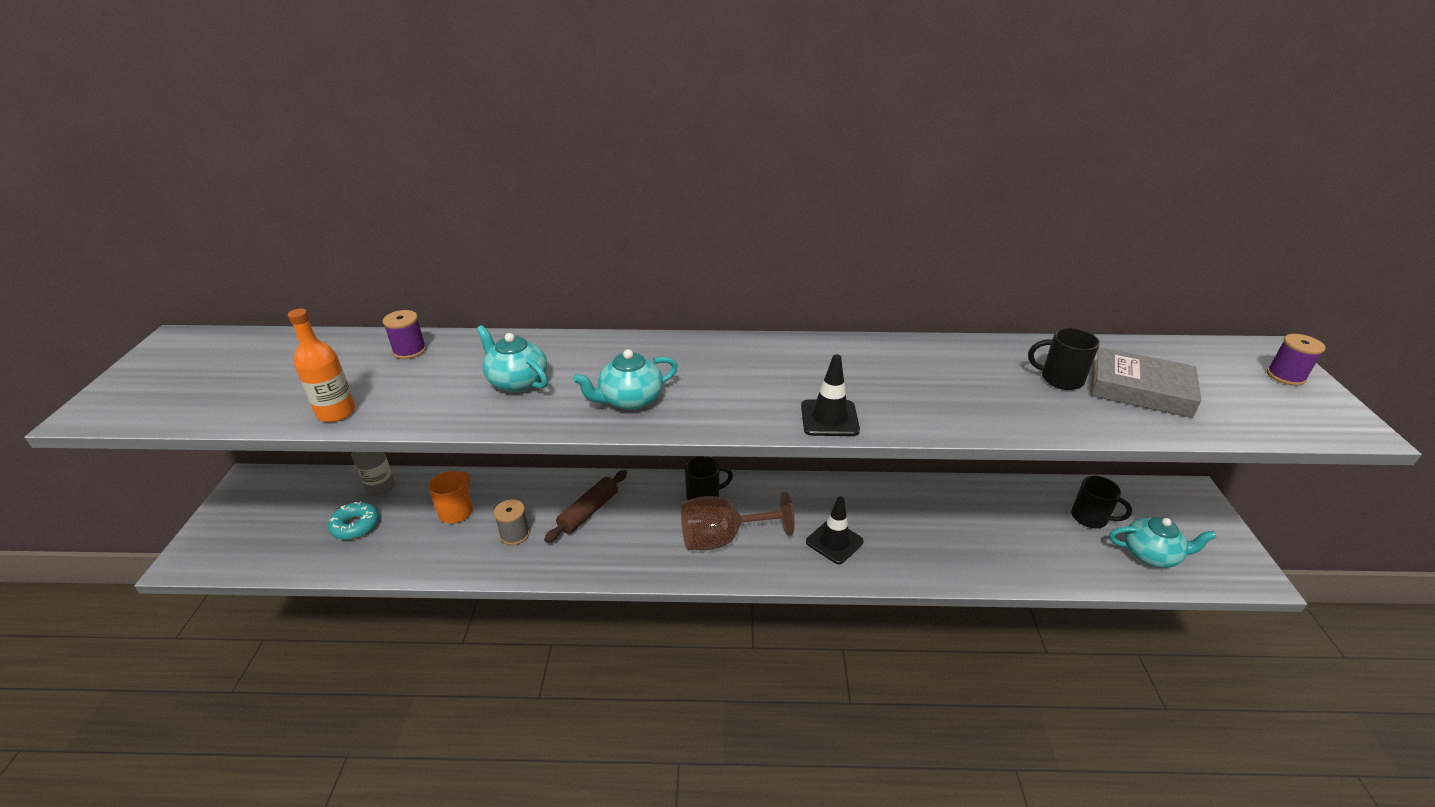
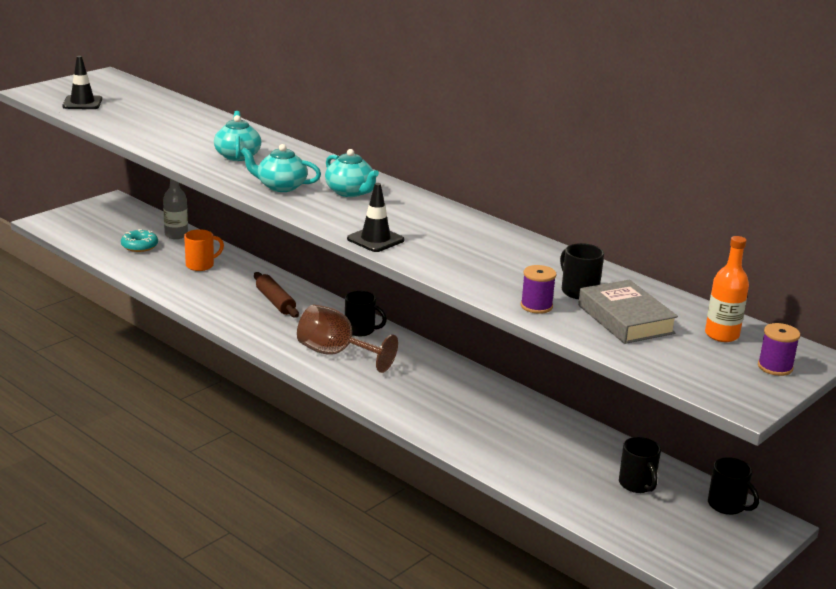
camera: 40 degrees right, 10 degrees down
(336, 412) = (130, 133): orange bottle -> orange bottle (721, 335)
(409, 350) = (207, 122): purple spool -> purple spool (536, 306)
(515, 534) = (216, 291): grey spool -> none
(589, 511) = (275, 302): brown rolling pin -> brown rolling pin turned 75 degrees clockwise
(834, 542) = (407, 392): black traffic cone -> black traffic cone (82, 103)
(1151, 554) = (644, 524): turquoise teapot -> turquoise teapot (350, 192)
(1153, 496) = (727, 505): none -> black mug

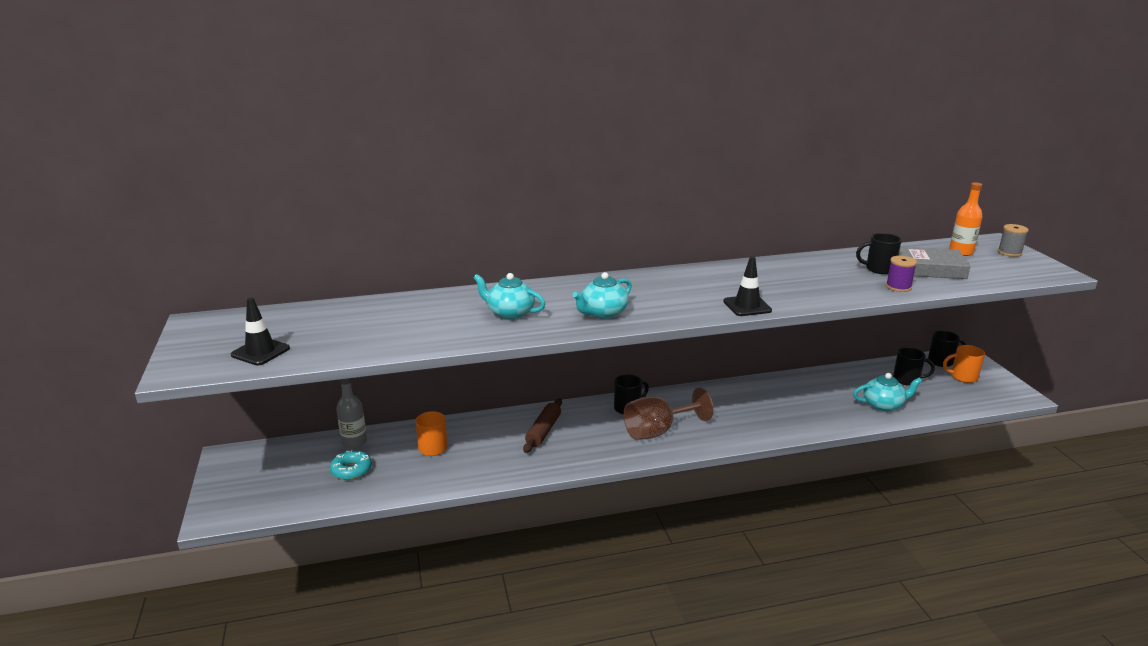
camera: 55 degrees left, 0 degrees up
(275, 302) = (543, 431): brown rolling pin -> brown rolling pin turned 75 degrees counterclockwise
(350, 192) = (641, 291): turquoise teapot -> turquoise teapot (883, 405)
(703, 527) = (963, 377): none -> orange mug
(775, 367) = (1009, 252): purple spool -> grey spool

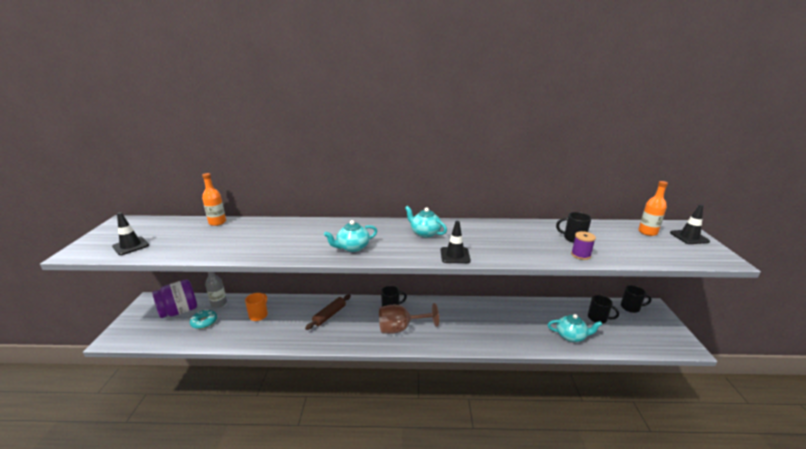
camera: 15 degrees right, 0 degrees up
(296, 462) = (179, 311): none -> purple jar
(363, 305) = (217, 222): none -> orange bottle
(510, 313) = (294, 239): turquoise teapot -> turquoise teapot (425, 233)
(929, 269) = (614, 243): grey book -> none
(963, 377) = (643, 323): orange mug -> none
(1009, 252) = (689, 237): grey spool -> black traffic cone

